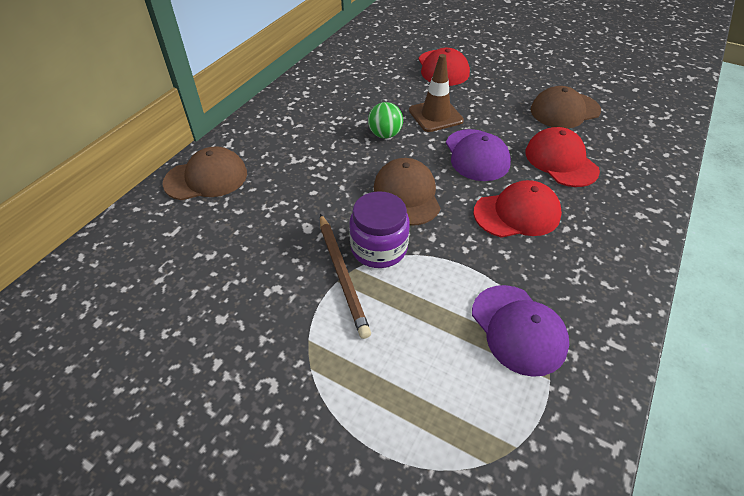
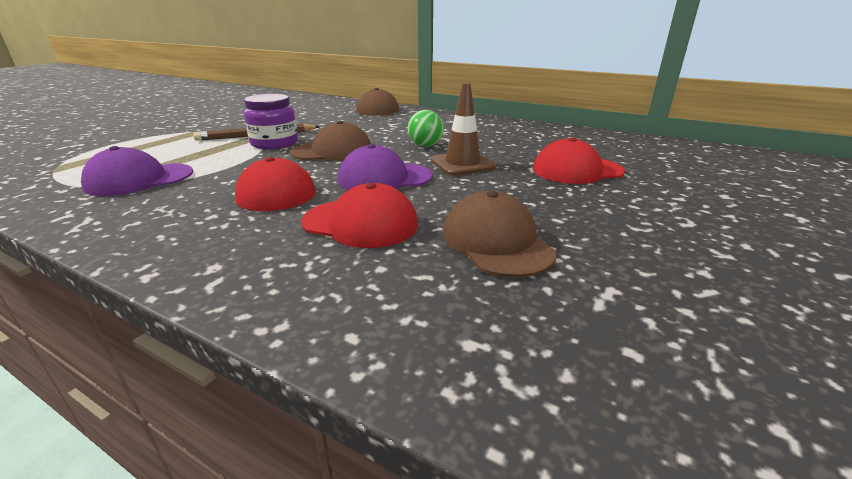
camera: 90 degrees right, 20 degrees down
(561, 161) = (360, 223): red cap -> red cap turned 45 degrees clockwise

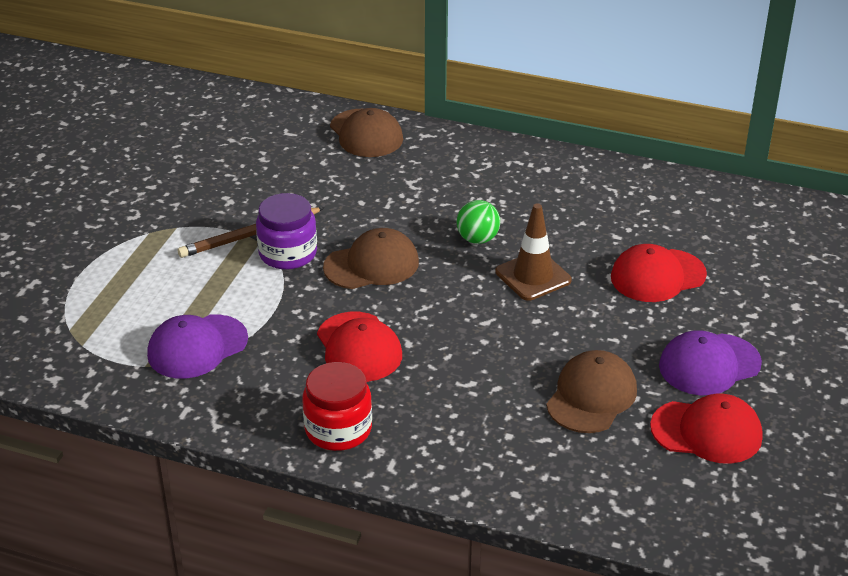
camera: 10 degrees left, 10 degrees up
(190, 243) = (338, 429): none -> red jar
(360, 223) = (468, 387): red cap -> red cap (706, 432)
(385, 178) = (459, 314): purple cap -> purple cap (709, 365)
(496, 242) = (591, 396): brown cap -> brown cap turned 60 degrees clockwise

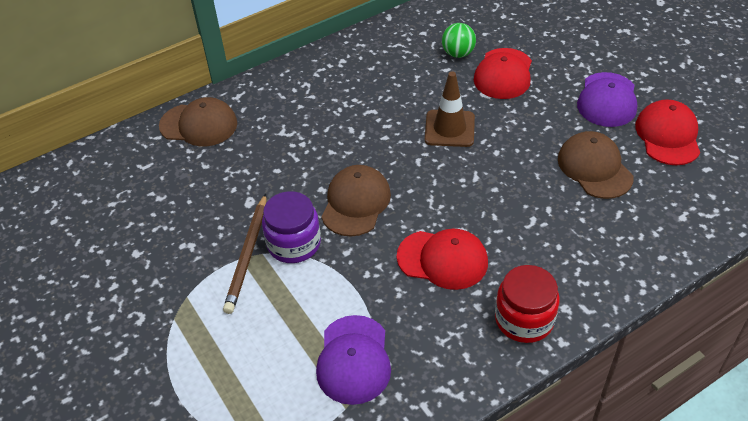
camera: 50 degrees left, 10 degrees up
(477, 239) = (383, 133): green ball -> green ball (458, 53)
(706, 432) = (668, 135): red cap -> red cap turned 45 degrees counterclockwise

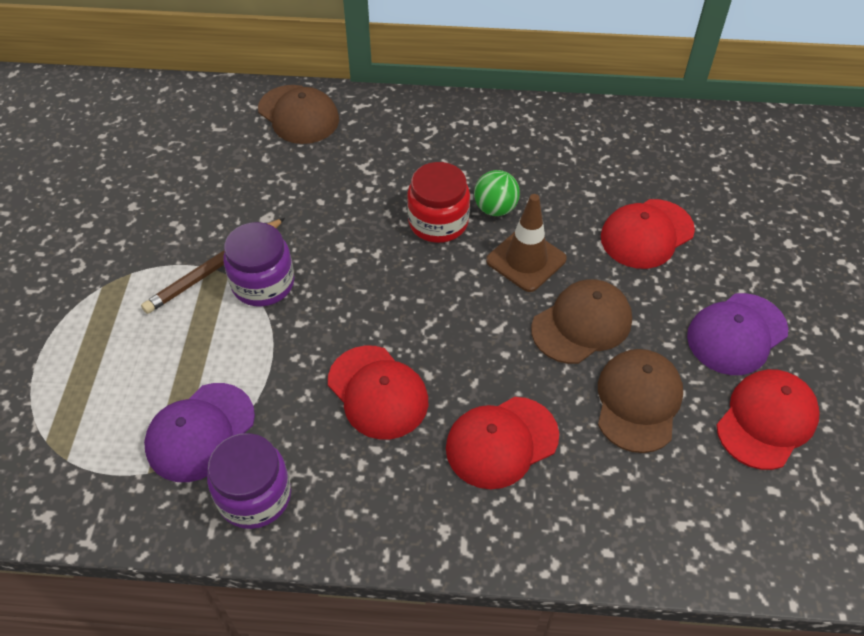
camera: 35 degrees right, 5 degrees up
(356, 203) = (357, 280): brown cap -> brown cap (582, 324)
(432, 371) = (254, 496): none -> purple jar
(458, 53) = (620, 183): green ball -> green ball (495, 208)
(524, 319) = (391, 510): red jar -> red jar (438, 222)
(545, 238) = (501, 442): none -> red cap

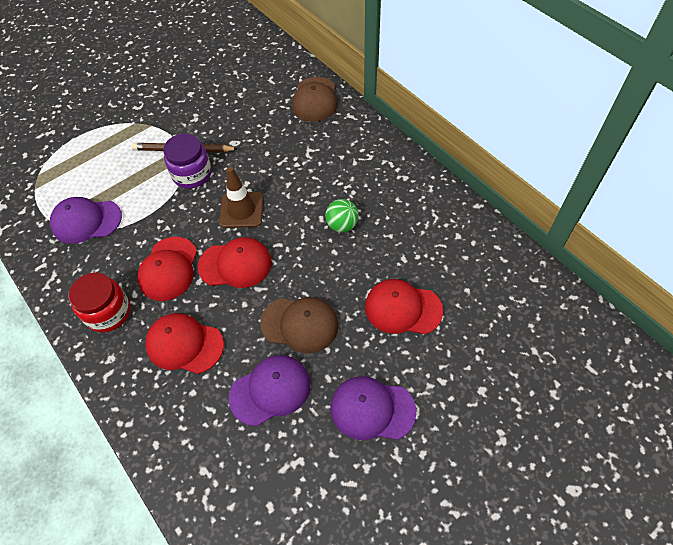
camera: 50 degrees right, 5 degrees up
(254, 496) = (69, 268): purple jar -> none
(438, 222) = (305, 209): red jar -> red jar (108, 312)
(526, 260) = (319, 265): brown traffic cone -> brown traffic cone (241, 210)
(638, 401) = (270, 390): brown cap -> purple cap
(766, 420) = (319, 469): red cap -> red cap (235, 264)

